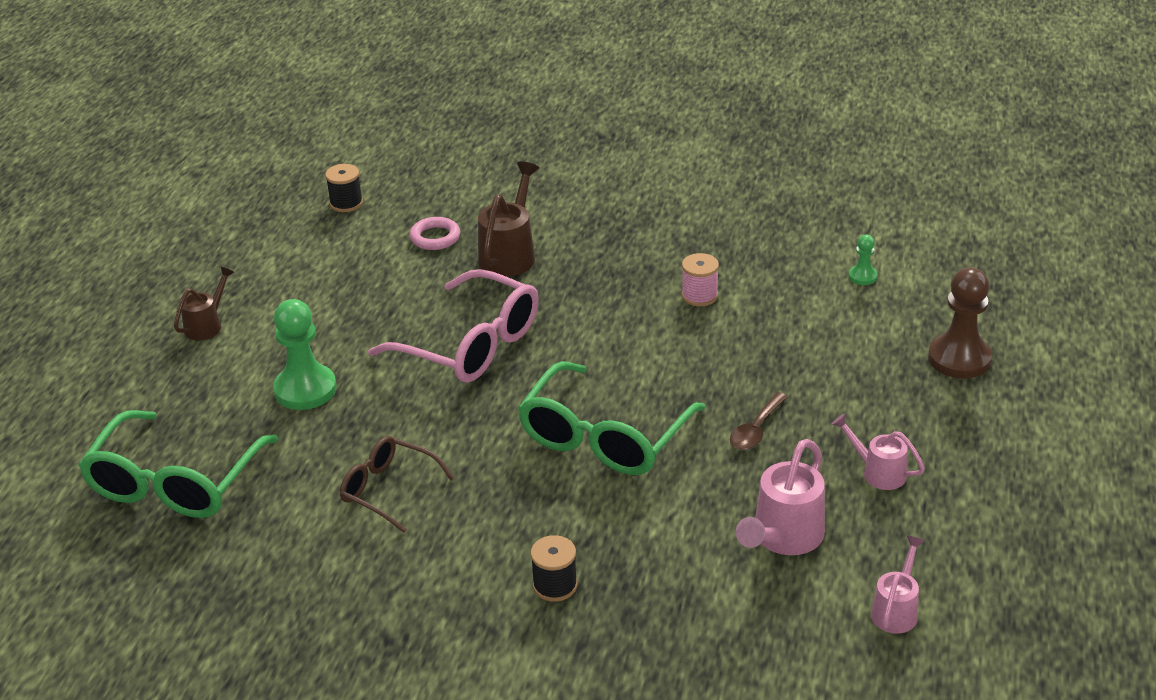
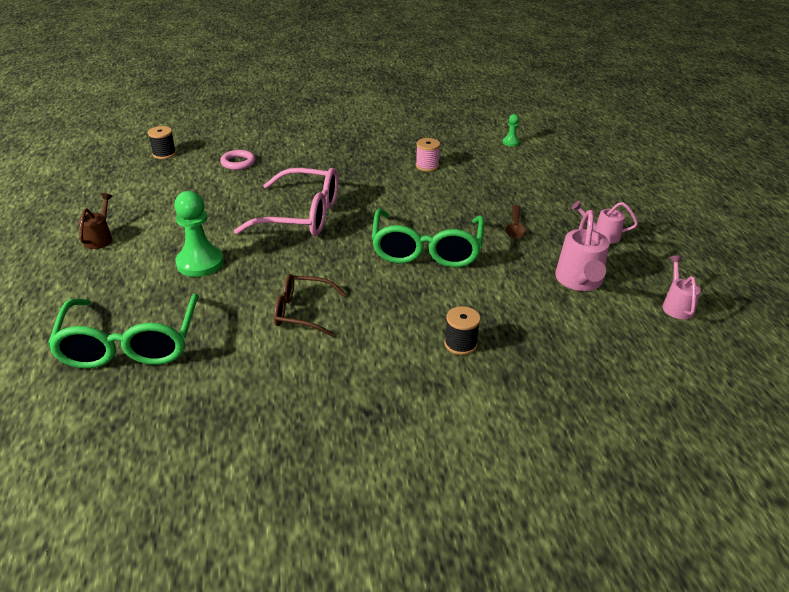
camera: 25 degrees left, 0 degrees up
(509, 254) = (293, 164): brown watering can -> none
(959, 358) = (595, 171): brown pawn -> none

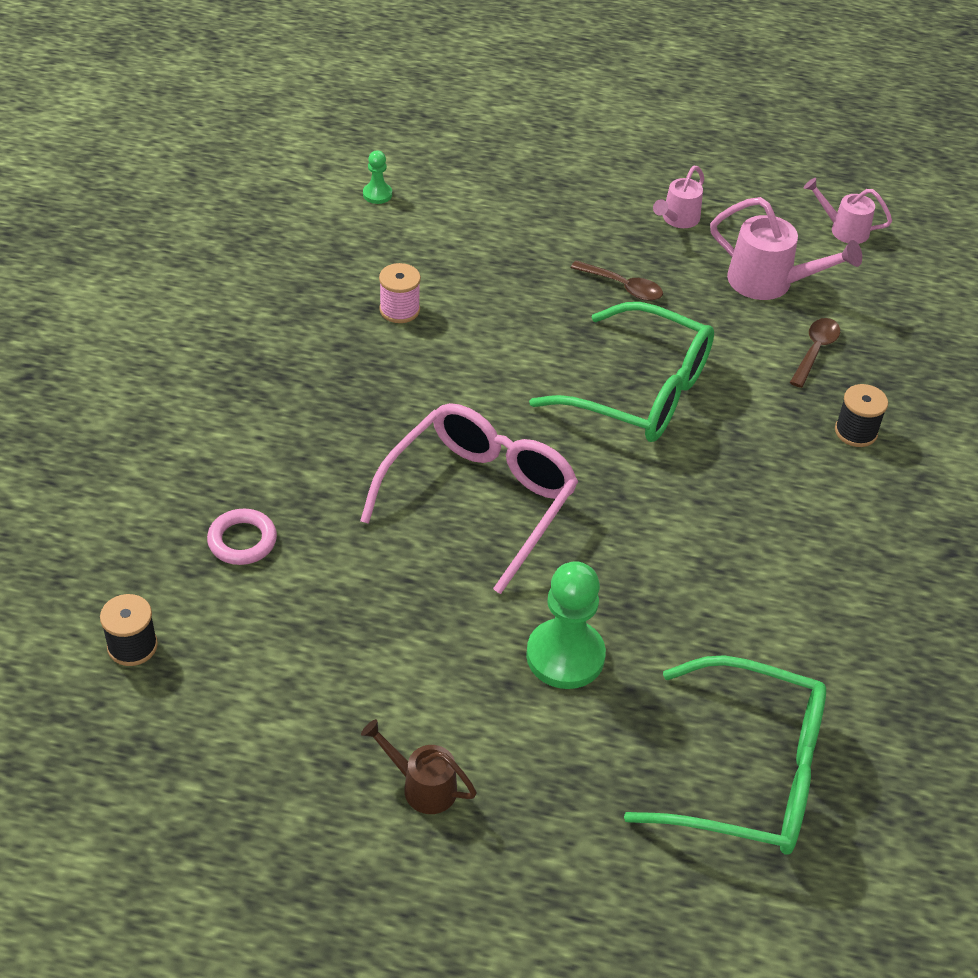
camera: 70 degrees left, 10 degrees up
(301, 312) = (738, 564): brown glasses -> none
(528, 312) = (815, 351): none -> brown spoon

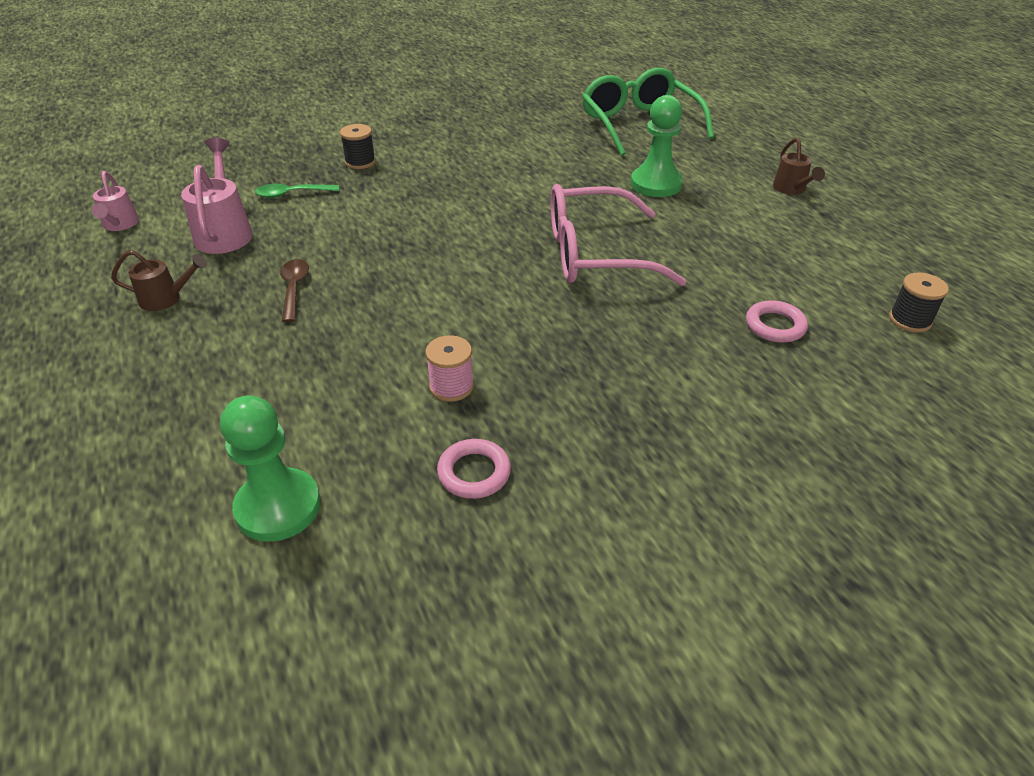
camera: 125 degrees left, 5 degrees down
(306, 278) = (474, 472): none -> pink ring
(377, 194) = (278, 507): green pawn -> green pawn, size x2.04
(641, 392) = (412, 237): green glasses -> none
(678, 219) = (166, 299): pink watering can -> brown watering can
(815, 351) = (292, 194): brown spoon -> green spoon

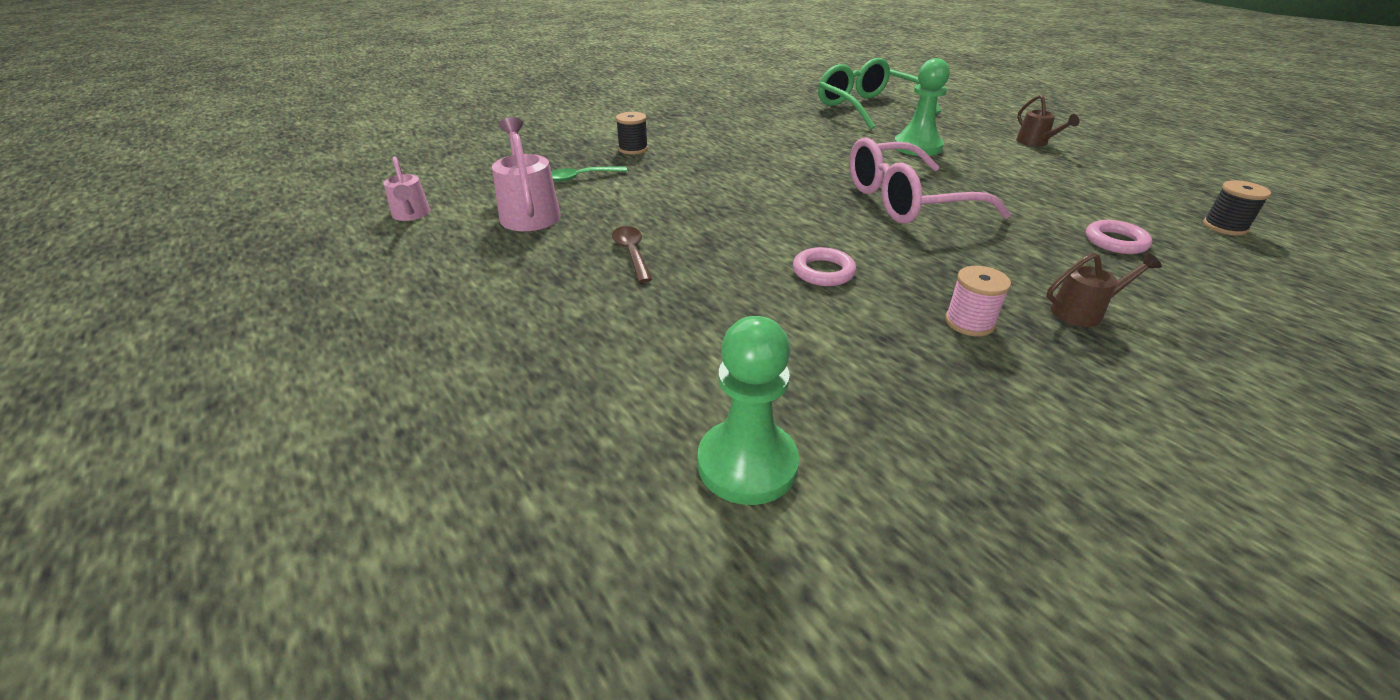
camera: 10 degrees left, 5 degrees down
(166, 299) = (497, 274): brown watering can -> brown watering can (1083, 312)
(451, 386) = (854, 322): pink spool -> pink spool (969, 322)
(474, 472) = (939, 400): pink ring -> pink ring (823, 272)

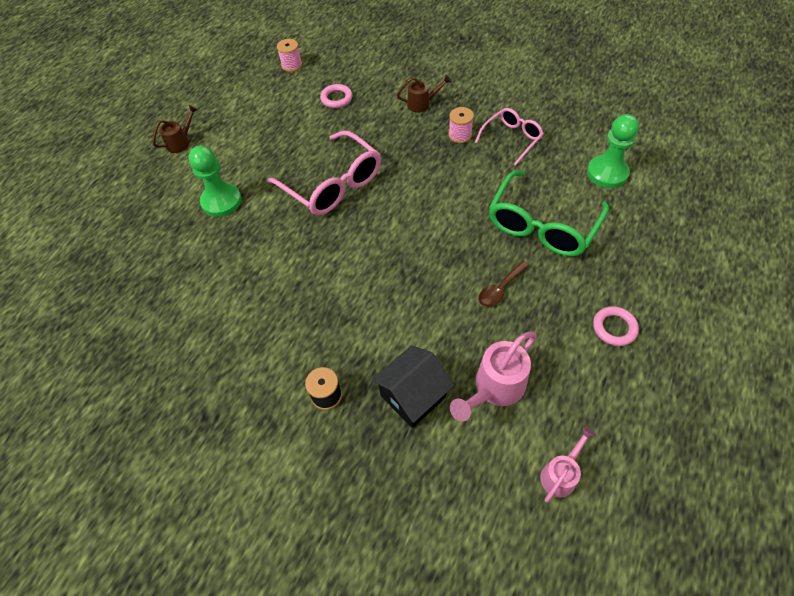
camera: 115 degrees left, 20 degrees up
(581, 177) = (413, 396): green spoon -> black house
(823, 272) = (453, 195): pink ring -> pink ring (614, 328)
(867, 107) = (120, 259): green glasses -> green glasses (542, 225)
(931, 377) = (512, 139): none -> pink glasses
(1083, 312) = (422, 104): brown watering can -> brown watering can turned 120 degrees clockwise
(1224, 227) = (292, 65): black spool -> pink spool

